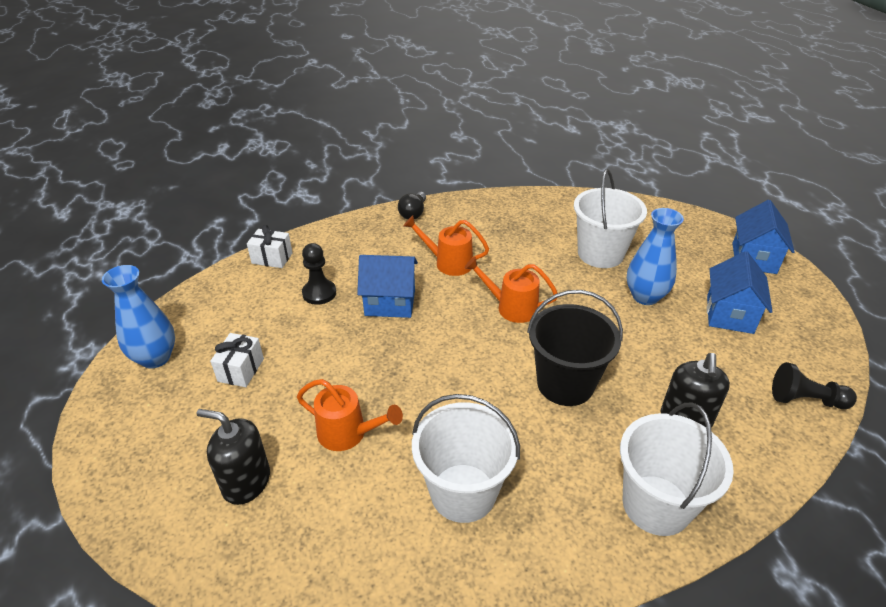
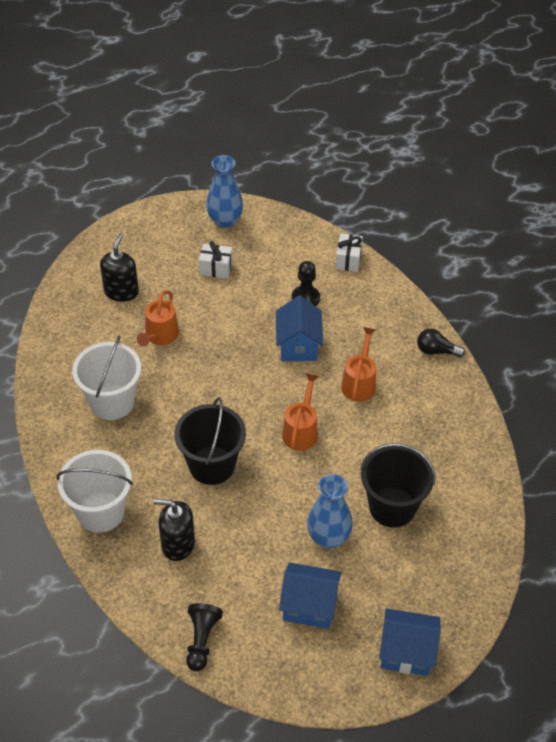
camera: 85 degrees right, 10 degrees up
(600, 254) = (392, 507): white bucket -> black bucket

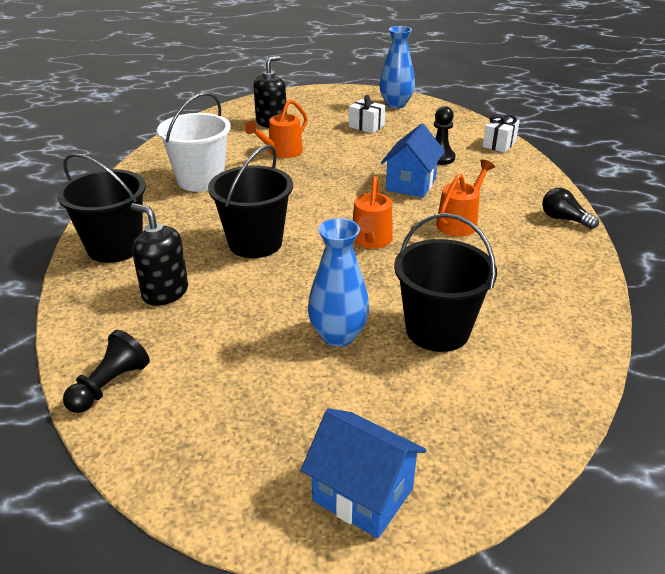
camera: 25 degrees right, 15 degrees down
(100, 512) = (115, 247): white bucket -> black bucket
(301, 430) = (371, 241): orange watering can -> orange watering can turned 150 degrees clockwise
(309, 606) = (265, 394): blue house -> none

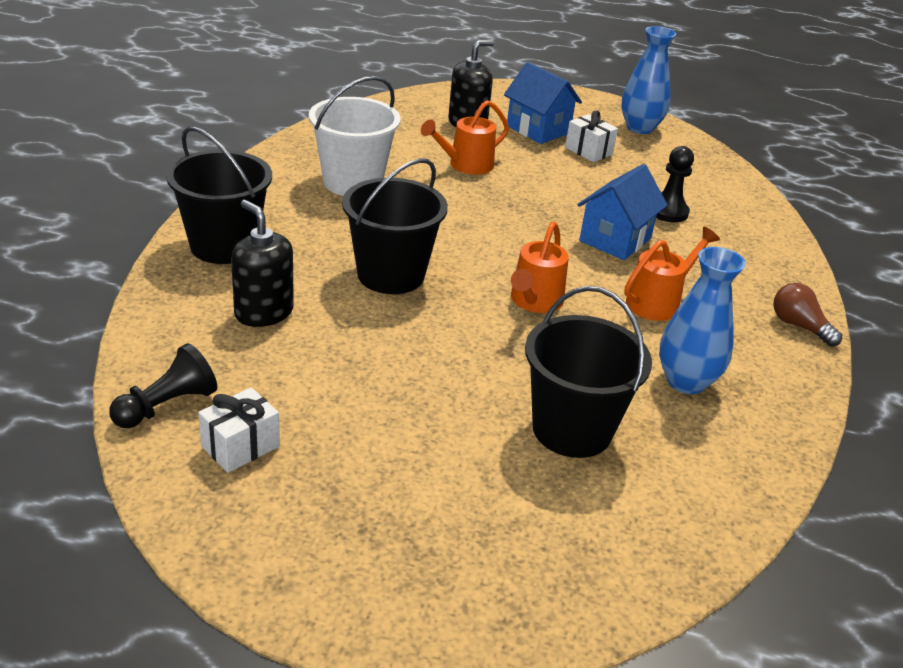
camera: 10 degrees right, 0 degrees up
(338, 335) = (448, 408): blue vase -> blue vase (686, 381)
(362, 494) = (406, 594): blue house -> blue house (538, 130)
(499, 144) = (756, 209): white gift -> white gift (240, 446)
(564, 219) = (799, 326): black light bulb -> brown light bulb

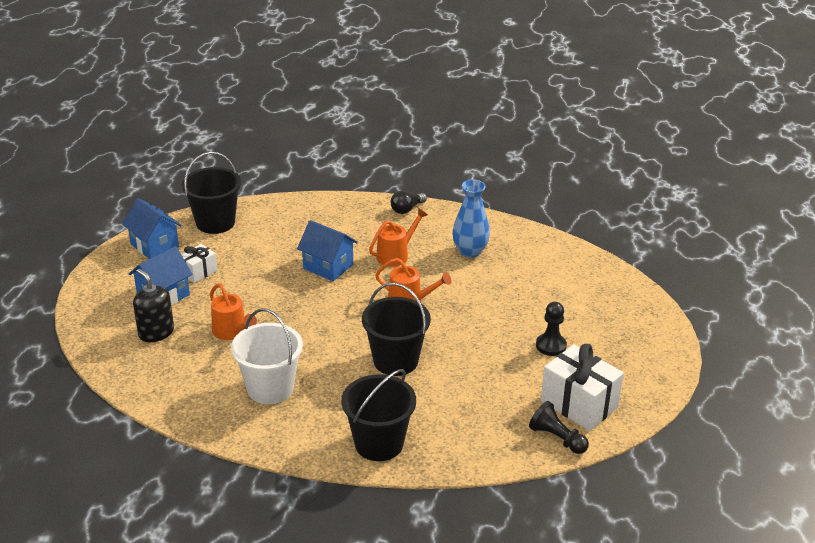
camera: 90 degrees left, 0 degrees up
(240, 446) = (579, 404): white gift -> white gift, size x1.82
(264, 312) = (454, 412): black soap dispenser -> none
(572, 429) = (523, 290): black bucket -> black bucket (215, 222)
(640, 128) = (154, 246): blue vase -> blue house
(658, 302) = (396, 255): orange watering can -> orange watering can turned 90 degrees clockwise
(668, 212) = (286, 243): black pawn -> black pawn (551, 346)
(799, 326) = (407, 209): brown light bulb -> black light bulb

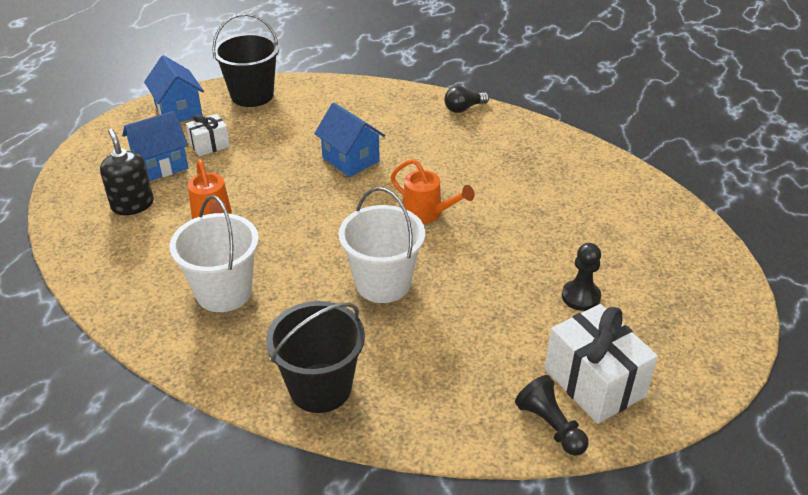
camera: 15 degrees right, 5 degrees up
(395, 361) = (383, 283): black bucket -> white bucket
(396, 255) = (432, 157): orange watering can -> none
(470, 251) = (519, 165): blue vase -> none

